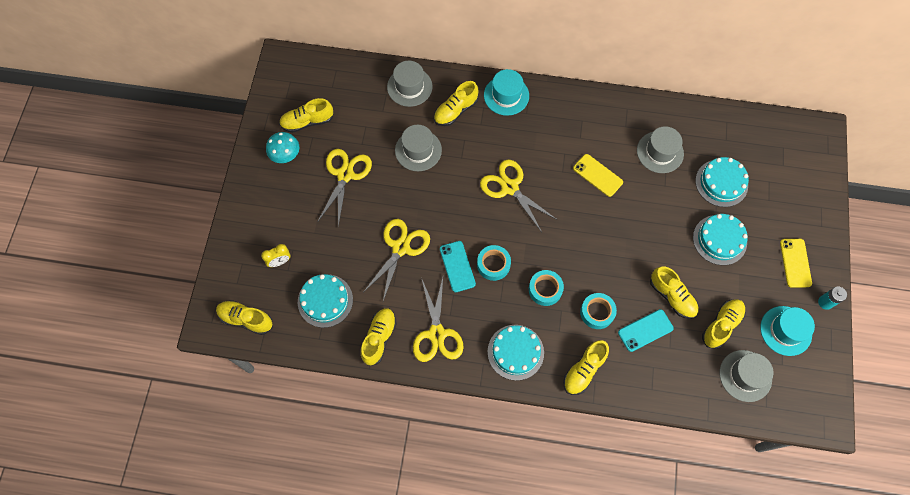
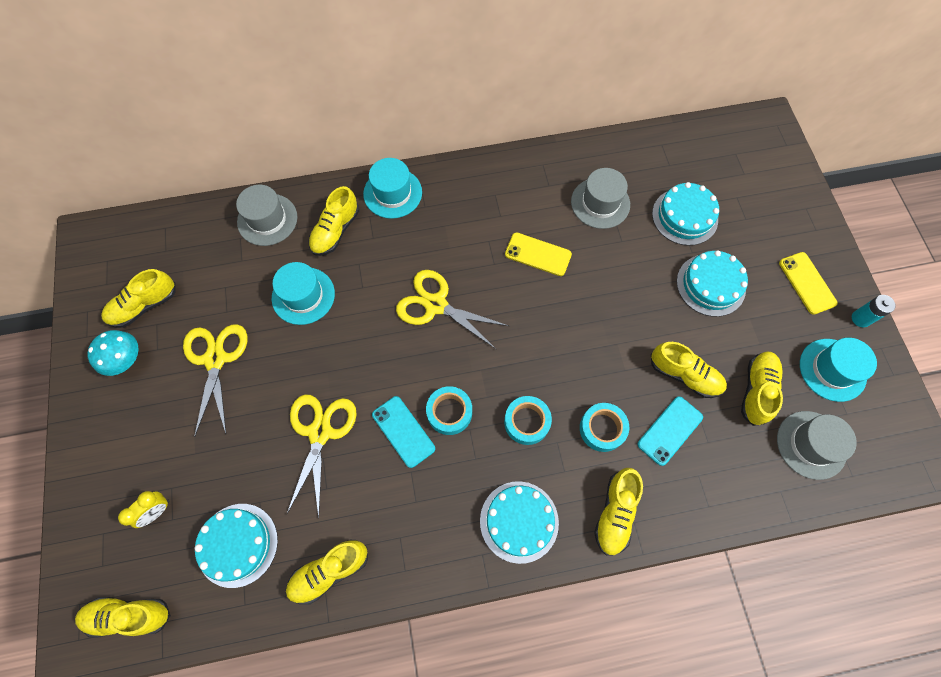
camera: 20 degrees left, 0 degrees up
(379, 338) = (329, 571): yellow shoe -> yellow shoe turned 120 degrees counterclockwise
(418, 150) = (303, 296): grey hat -> turquoise hat
(436, 334) = (406, 535): yellow scissors -> none

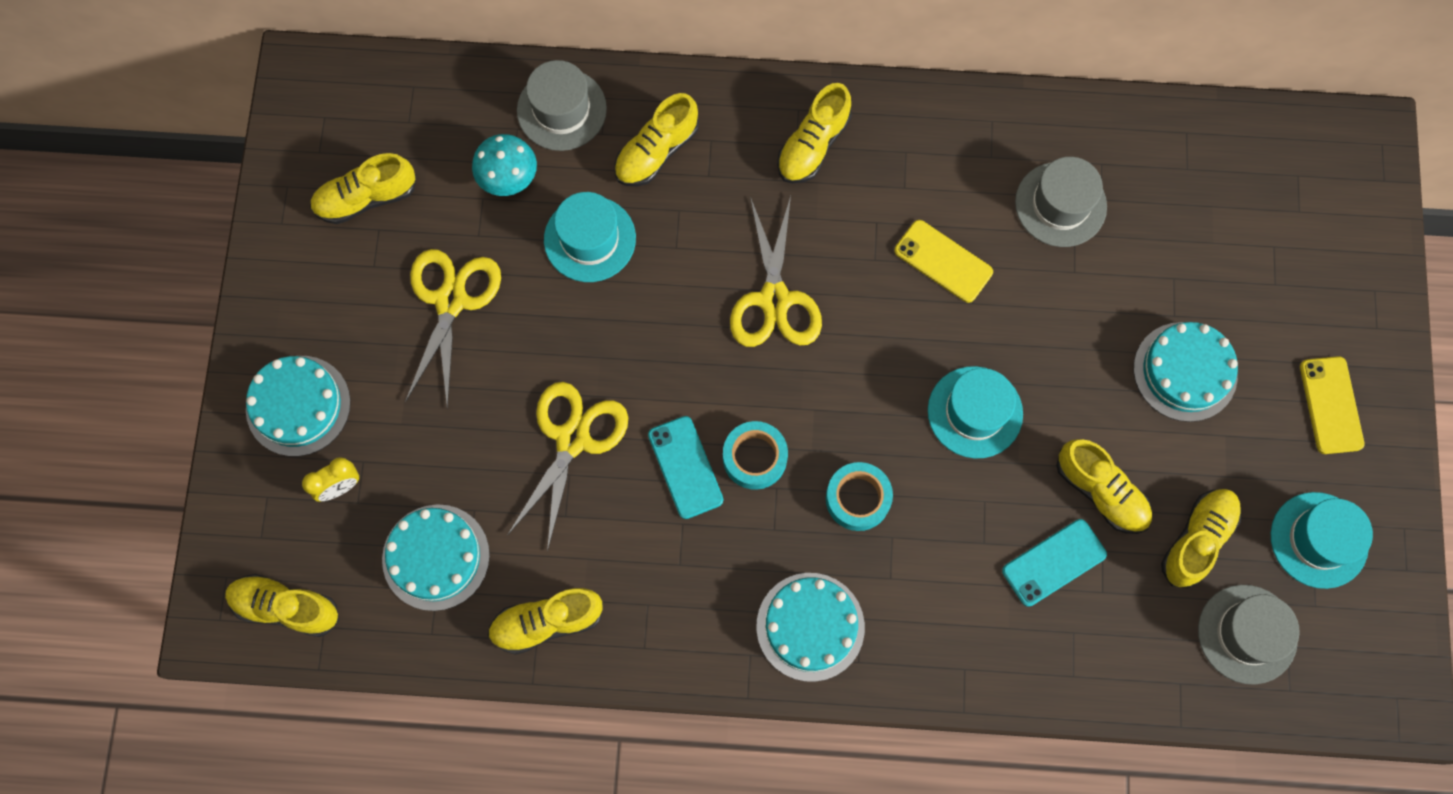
camera: 15 degrees right, 5 degrees up
(126, 359) = (329, 270): turquoise mushroom -> turquoise mushroom (508, 178)
(392, 193) = (753, 112): turquoise hat -> turquoise hat (975, 412)
(435, 305) = (774, 300): yellow scissors -> yellow scissors turned 135 degrees counterclockwise
(602, 429) = (960, 535): turquoise tape -> none
(615, 513) = (942, 650): yellow shoe -> yellow shoe (813, 145)
(685, 216) = (1182, 257): turquoise cake -> turquoise cake (298, 405)
(860, 319) = (1390, 478): turquoise battery -> none

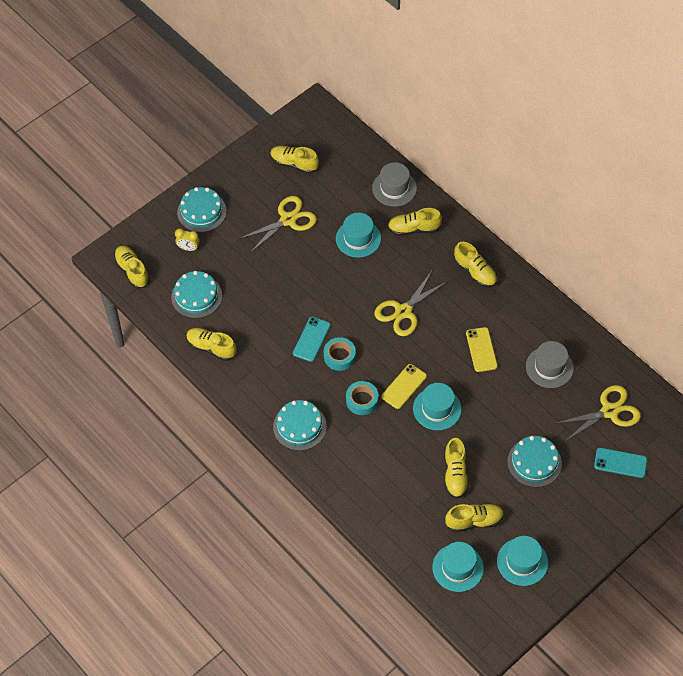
camera: 45 degrees right, 15 degrees down
(508, 178) = (351, 196): turquoise mushroom -> none
(573, 439) = (282, 298): yellow scissors -> yellow scissors (609, 411)
(813, 145) = (475, 272): yellow shoe -> yellow shoe turned 120 degrees counterclockwise
(1054, 562) = (411, 482): turquoise phone -> turquoise phone (620, 463)
(1247, 634) = (458, 568): grey hat -> turquoise hat
(1331, 405) = (580, 522): yellow phone -> yellow phone (404, 386)

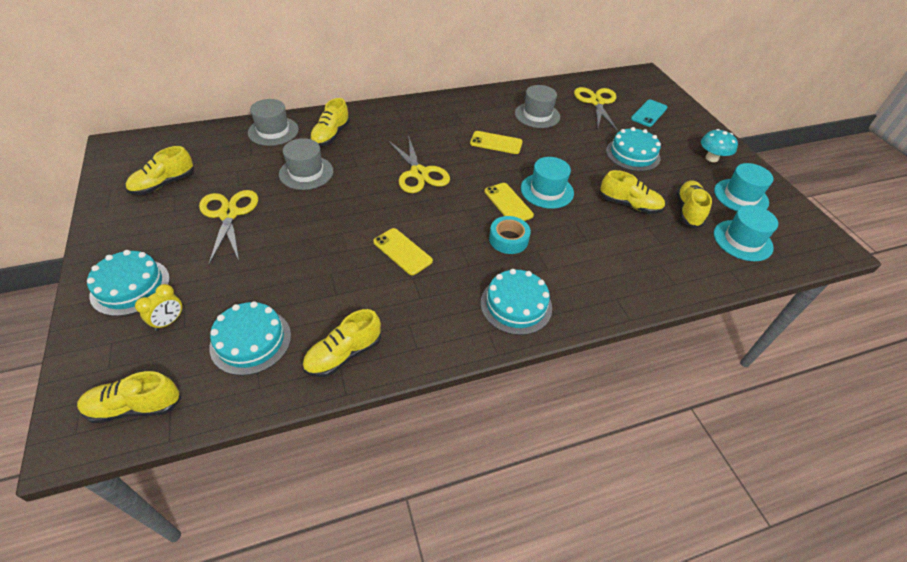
camera: 70 degrees left, 10 degrees down
(311, 339) = (402, 251): turquoise phone -> yellow phone
(339, 356) = (441, 237): turquoise tape -> none
(358, 238) = (306, 172): turquoise hat -> grey hat
(475, 272) = (410, 119): yellow shoe -> none
(571, 531) = (711, 158): none -> turquoise mushroom

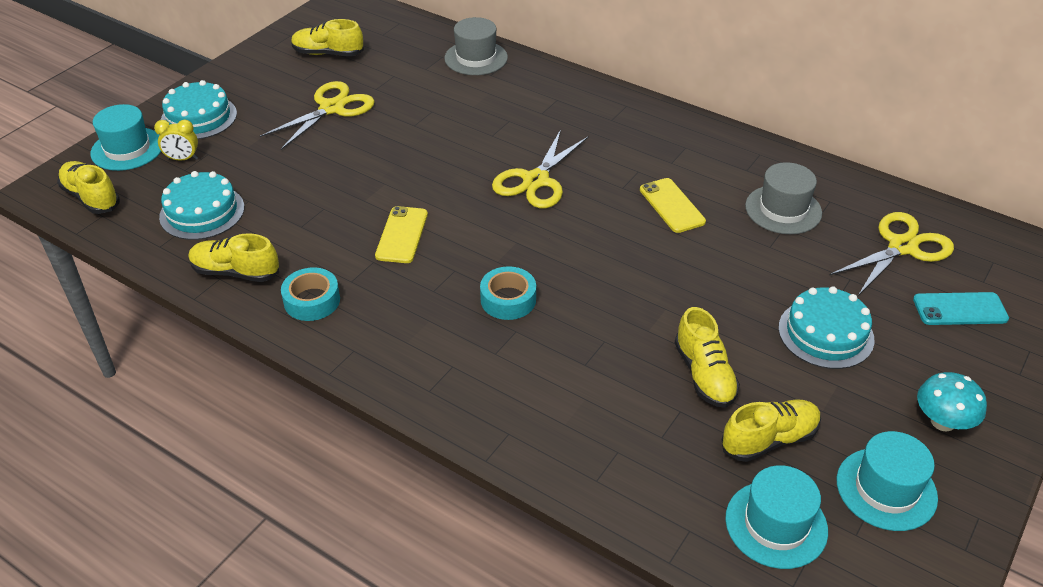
camera: 55 degrees right, 5 degrees down
(306, 172) = (441, 113): grey hat -> none
(331, 135) = (518, 92): yellow shoe -> none
(419, 327) = (312, 301): none -> turquoise tape
(508, 203) = (570, 270): yellow phone -> none
(516, 305) = (411, 354): turquoise cake -> none
(547, 191) = (635, 289): turquoise hat -> turquoise hat (127, 149)

